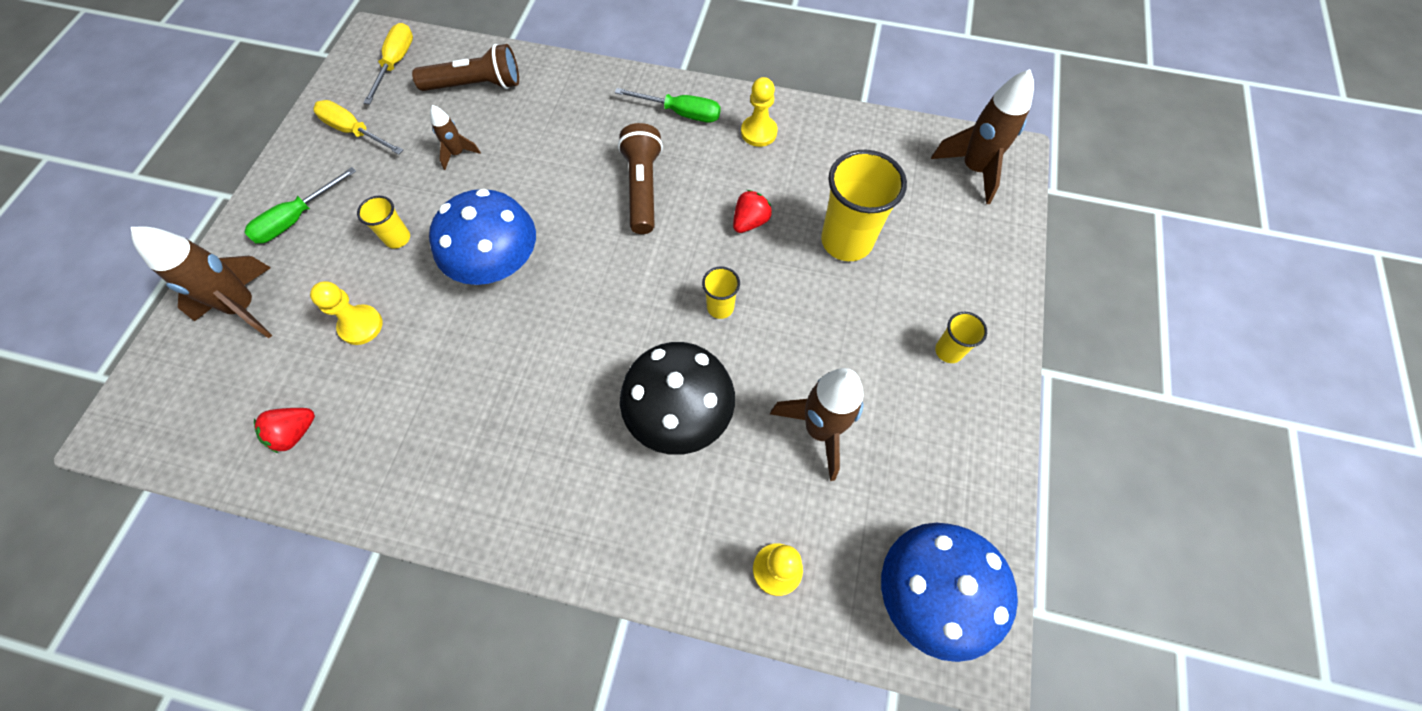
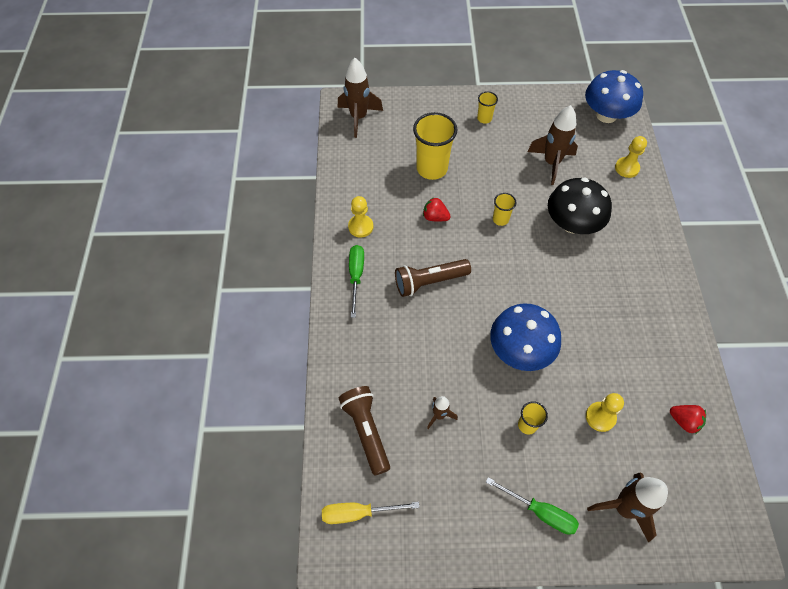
camera: 105 degrees left, 5 degrees down
(354, 131) = (443, 511): yellow screwdriver -> none

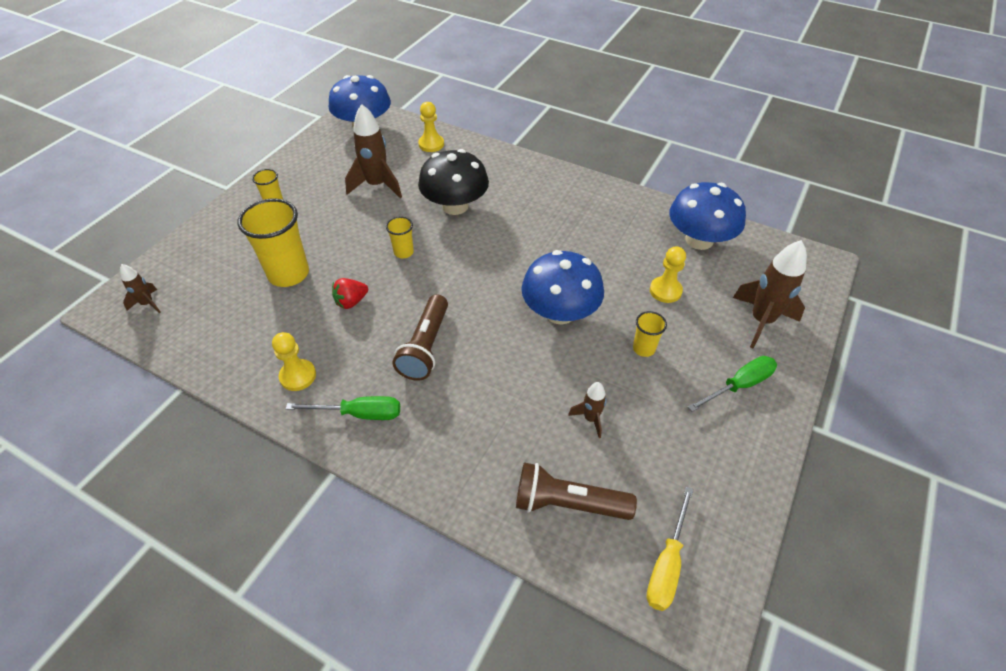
camera: 60 degrees left, 10 degrees down
(356, 276) = (359, 414): green screwdriver -> green screwdriver turned 150 degrees clockwise
(358, 118) = (147, 304): brown rocket -> brown rocket, size x0.53
(684, 421) = (699, 240): red strawberry -> blue mushroom

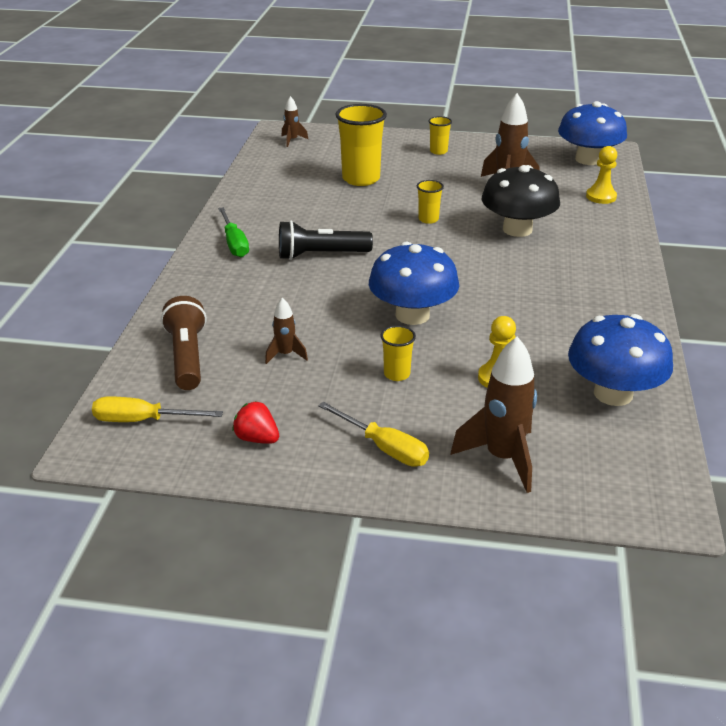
camera: 70 degrees right, 15 degrees down
(298, 376) = (257, 210): yellow pawn -> none
(351, 302) = (349, 211): red strawberry -> red strawberry (257, 438)
(425, 347) = (320, 255): brown flashlight -> black flashlight
(739, 385) = (384, 448): green screwdriver -> yellow screwdriver

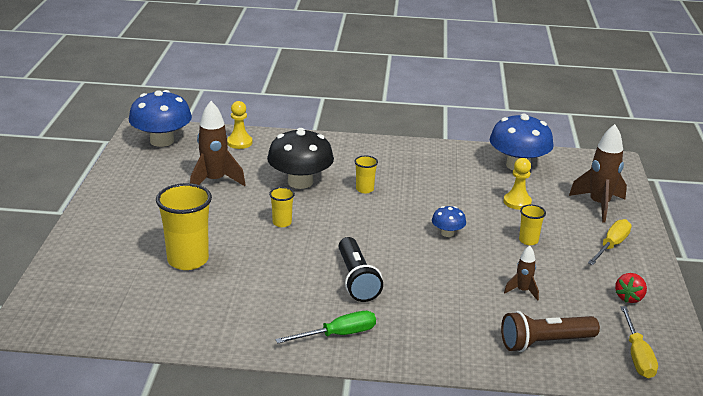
camera: 95 degrees left, 5 degrees down
(292, 140) = (65, 312): brown rocket -> none
(412, 315) = (447, 233): blue mushroom -> blue mushroom, size x0.48
(438, 151) = (125, 213): yellow cup -> yellow cup (364, 189)

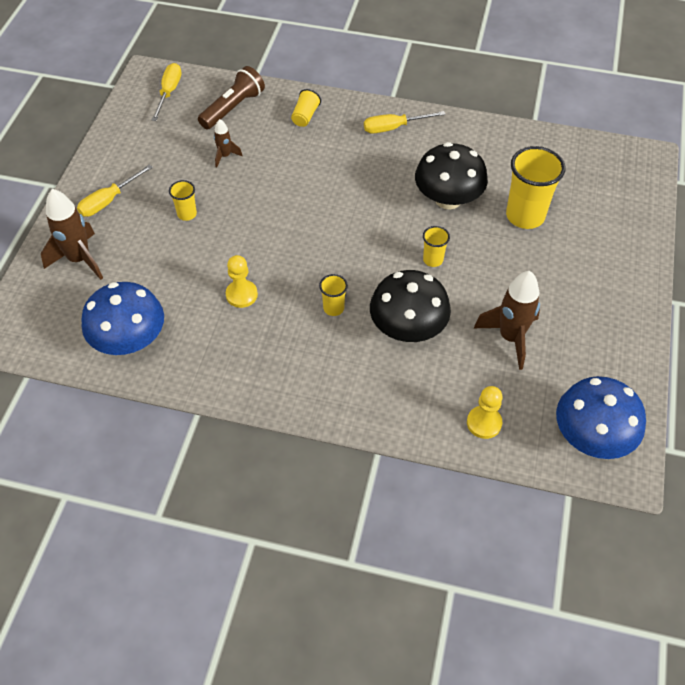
camera: 170 degrees left, 25 degrees up
(269, 269) = (448, 199): none -> black mushroom
(338, 335) = (393, 128): green screwdriver -> yellow screwdriver
(356, 280) = (369, 180): black flashlight -> none
(447, 233) = (264, 230): blue mushroom -> none
(451, 340) = (305, 116): none -> yellow cup
(517, 202) = (167, 272): yellow pawn -> yellow pawn (241, 295)
(545, 342) = (233, 108): brown flashlight -> brown flashlight turned 45 degrees counterclockwise
(629, 298) = (136, 142): red strawberry -> none

